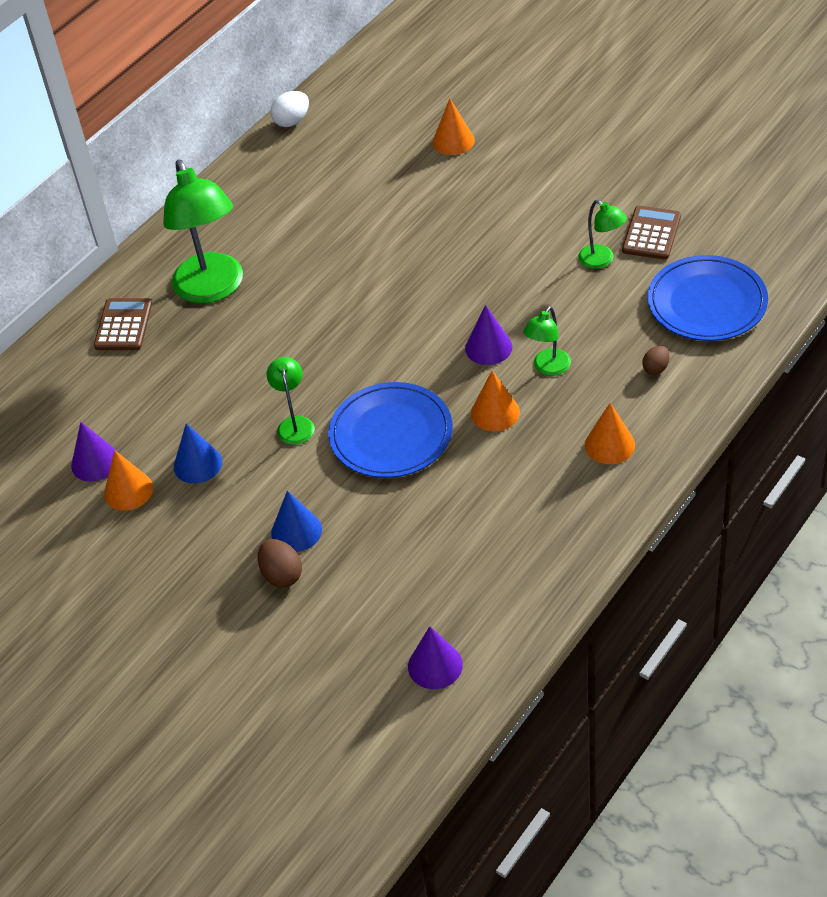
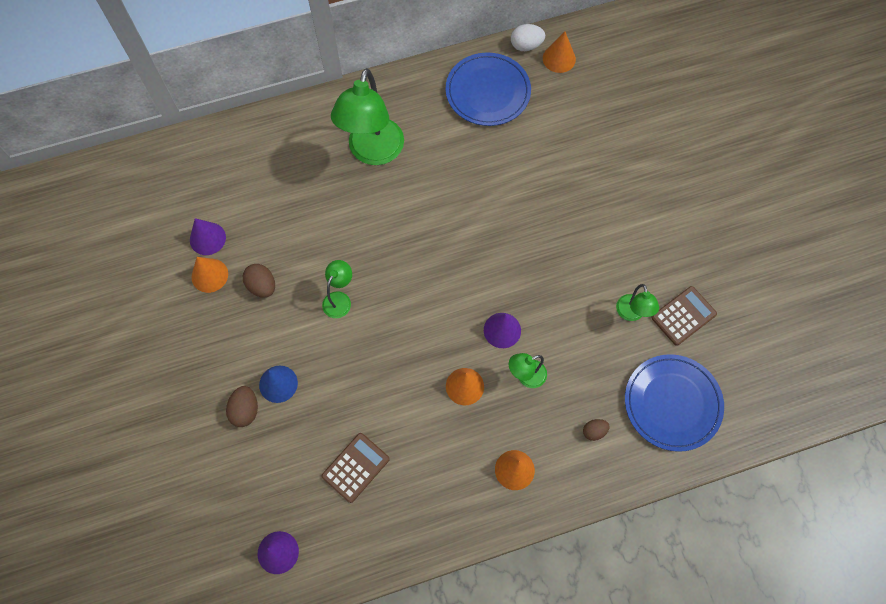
camera: 30 degrees right, 20 degrees up
(123, 325) = (301, 142): brown calculator -> brown calculator (356, 467)
(198, 464) = (262, 286): blue cone -> brown egg
(391, 434) = (389, 353): blue plate -> blue plate (488, 92)
(453, 141) = (616, 138): orange cone -> orange cone (559, 58)

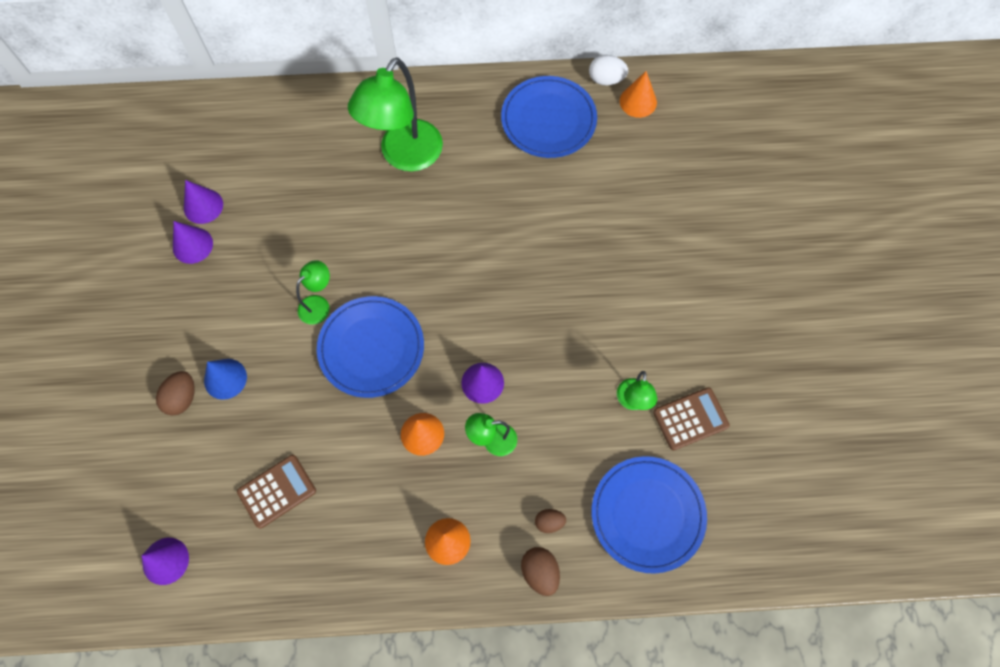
camera: 15 degrees right, 0 degrees up
(209, 275) = (192, 245): orange cone -> purple cone
(262, 286) = (242, 270): brown egg -> brown egg (540, 572)
(397, 325) = (371, 348): none -> blue plate

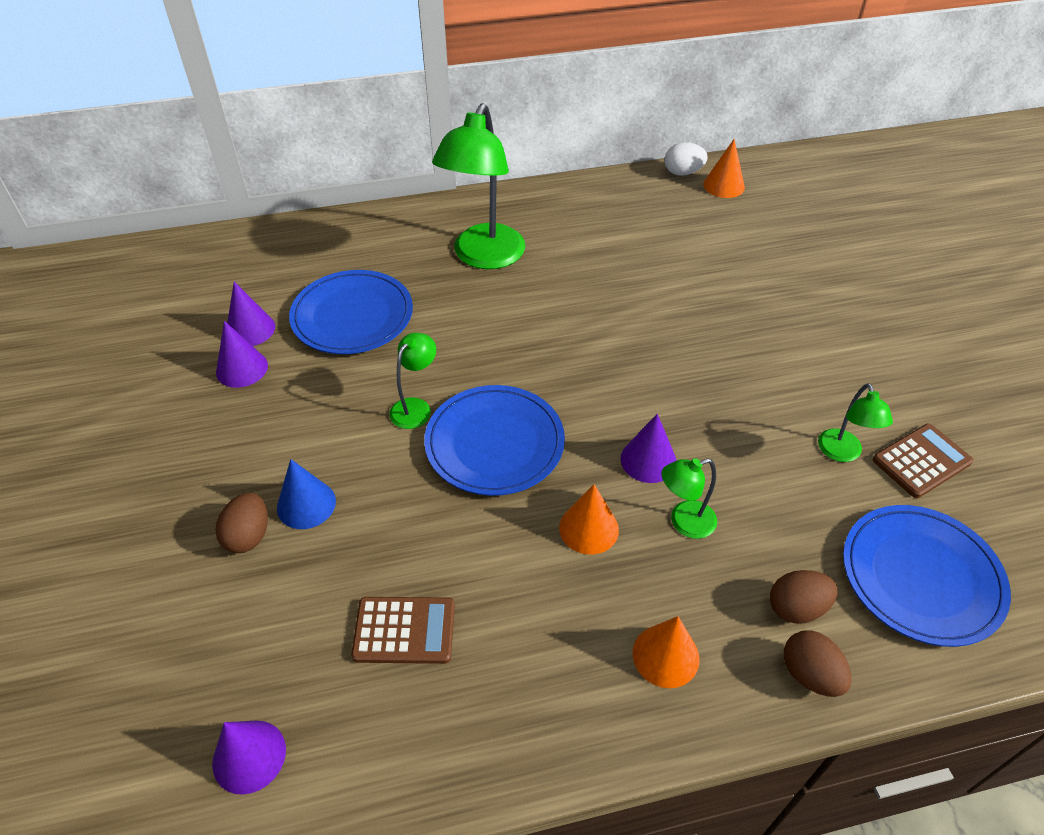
camera: 10 degrees left, 20 degrees down
(277, 491) = (404, 631): brown calculator -> brown calculator turned 45 degrees clockwise
(548, 120) = (634, 210): blue plate -> blue plate (352, 316)
(549, 522) = (796, 608): brown egg -> brown egg, size x1.52

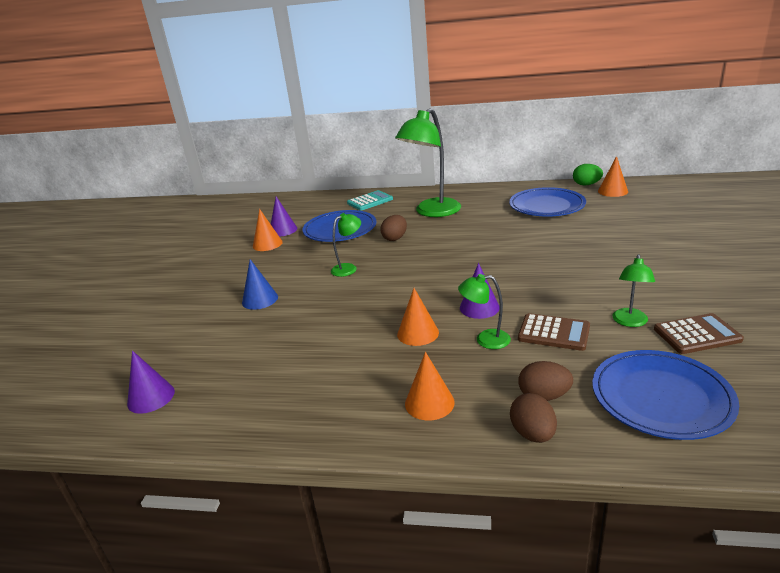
camera: 25 degrees right, 20 degrees down
(242, 368) = (267, 244): purple cone -> orange cone
(248, 535) = (221, 308): brown egg -> brown egg (395, 238)
(367, 239) = (370, 201): none -> turquoise calculator
(404, 631) = (273, 360): brown calculator -> brown calculator (553, 333)
(494, 443) = (384, 288): blue plate -> blue plate (546, 206)
(683, 172) = (586, 184): white egg -> green egg

